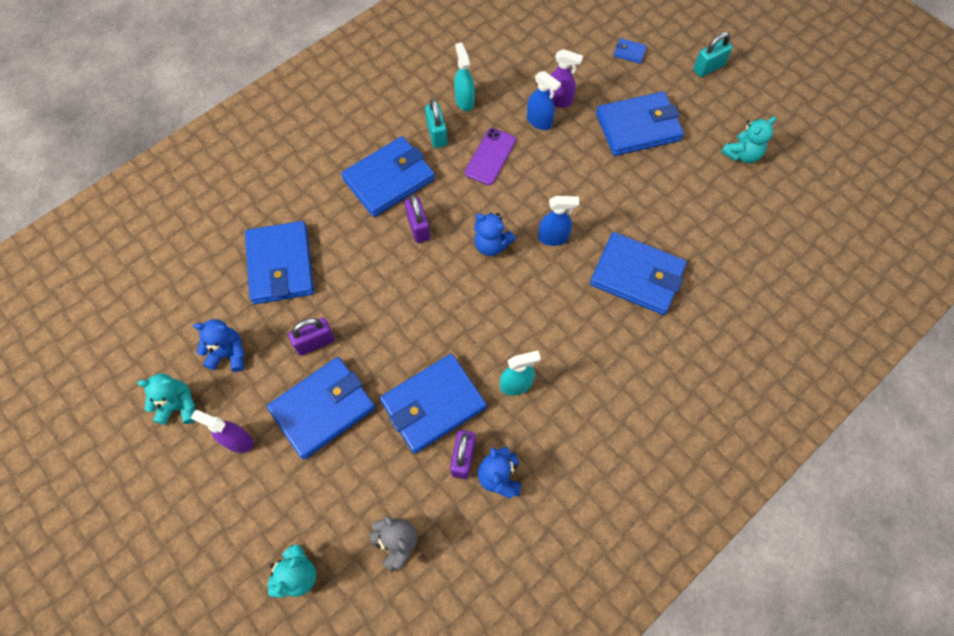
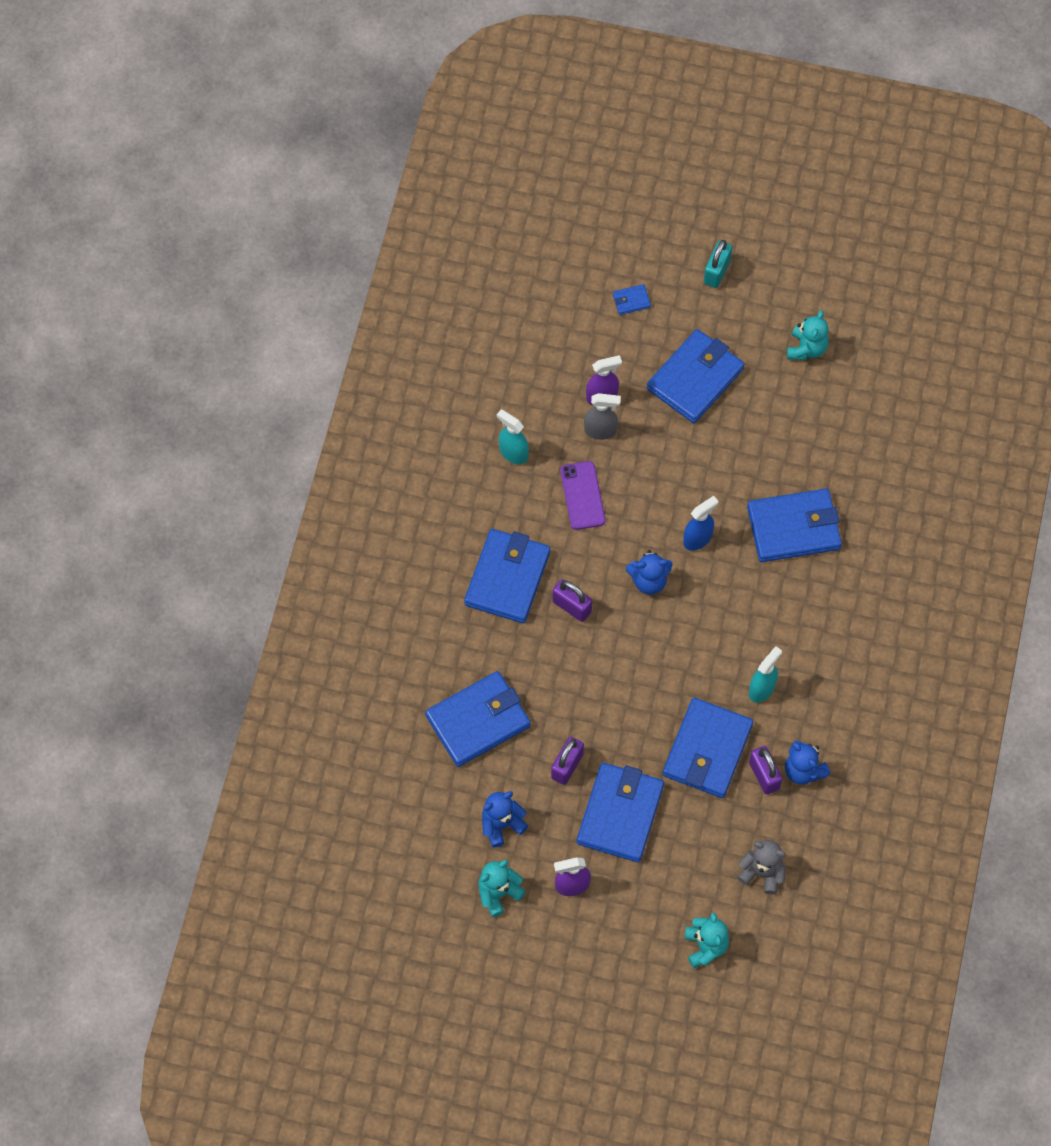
camera: 35 degrees left, 0 degrees up
(281, 265) = (478, 721): blue wallet -> blue wallet turned 75 degrees counterclockwise
(437, 134) = (515, 505): turquoise padlock -> none
(539, 122) = (600, 431): blue spray bottle -> grey spray bottle

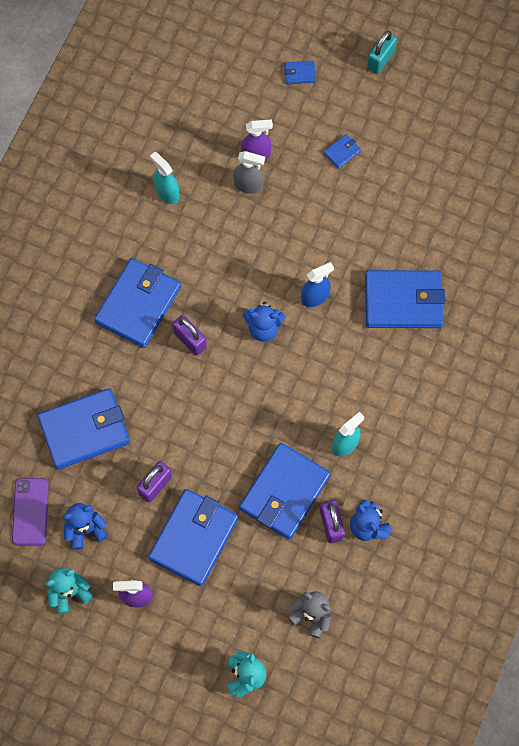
camera: 10 degrees right, 5 degrees up
(582, 495) = (220, 241): purple phone -> purple phone (30, 511)
(695, 379) = (342, 152): blue wallet -> blue wallet, size x0.41
(806, 348) = (447, 141): turquoise teddy bear -> none

